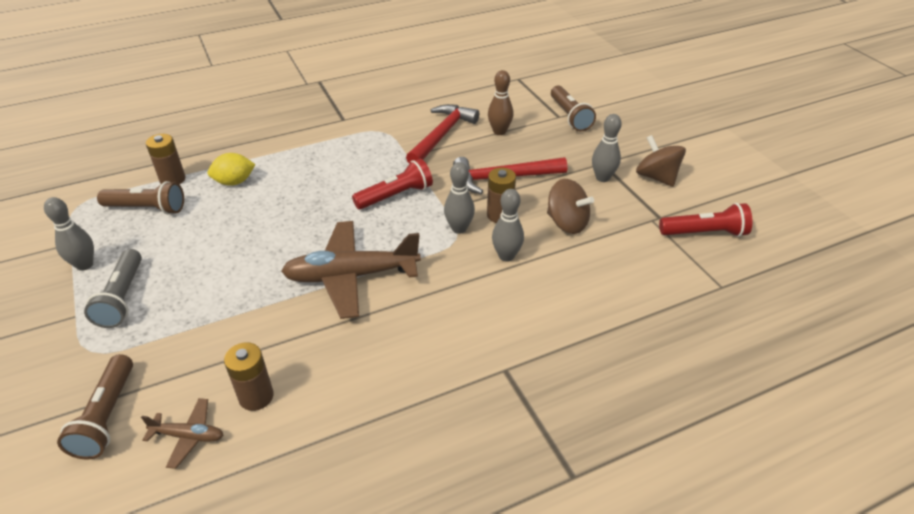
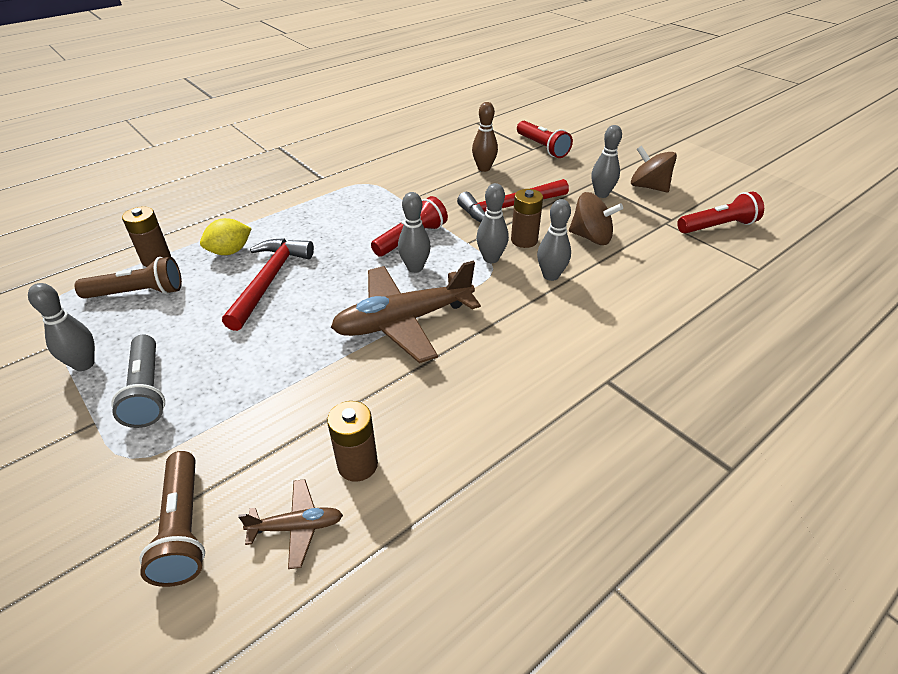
camera: 15 degrees left, 0 degrees up
(385, 226) = (415, 268): none -> grey bowling pin
(442, 135) = (430, 179): red hammer -> red hammer (269, 280)
(570, 116) = (542, 147): brown flashlight -> red flashlight

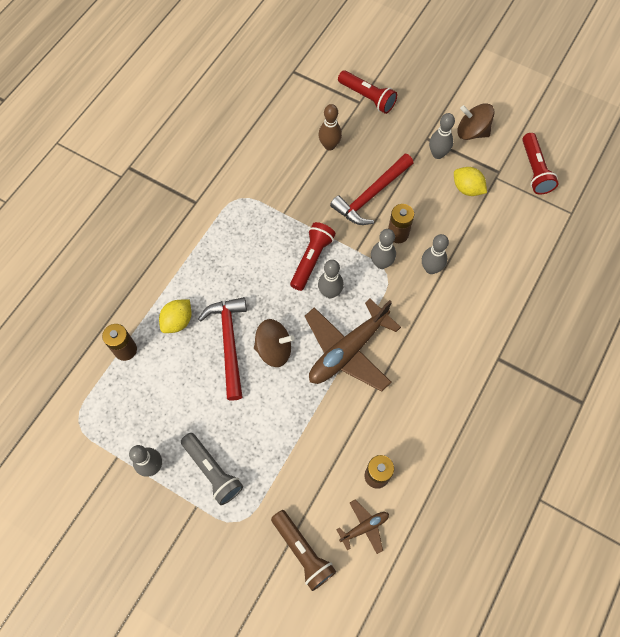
camera: 20 degrees left, 25 degrees up
(138, 293) = (138, 389): brown flashlight -> none
(591, 237) = (446, 214): brown spinning top -> brown spinning top (274, 349)
(626, 224) = (467, 189): none -> yellow lemon
(717, 226) = (534, 170): red flashlight -> red flashlight turned 120 degrees clockwise

